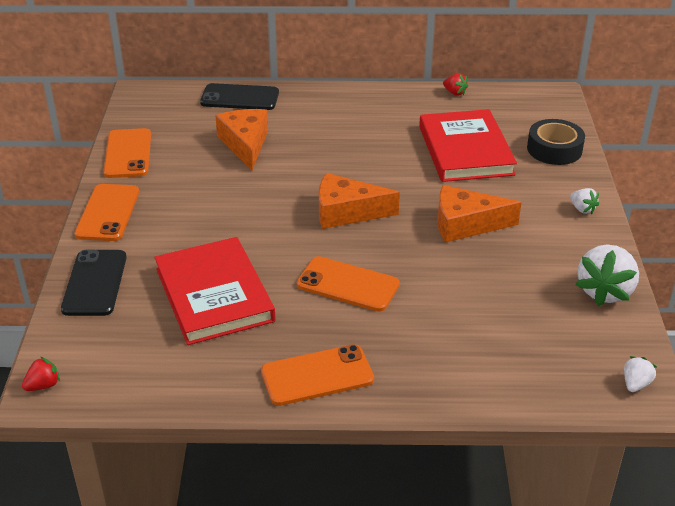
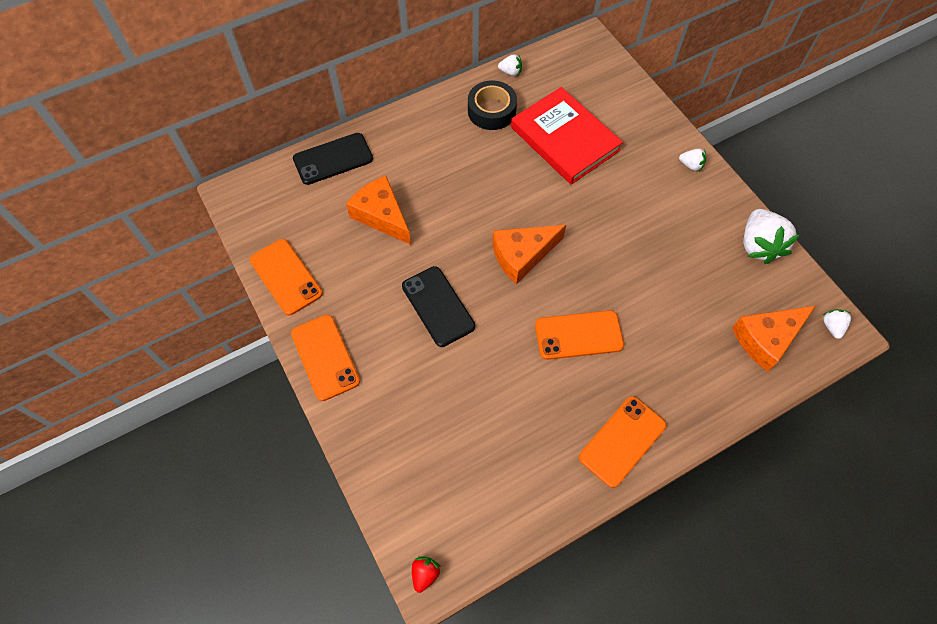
camera: 30 degrees left, 25 degrees up
(95, 283) = (378, 442): black phone -> black phone (438, 306)
(214, 295) = (485, 402): red book -> none
(454, 93) = (510, 72): red strawberry -> white strawberry
(465, 224) = (620, 224): orange cheese -> orange cheese (766, 339)
(554, 149) = (629, 106): black tape -> black tape (491, 111)

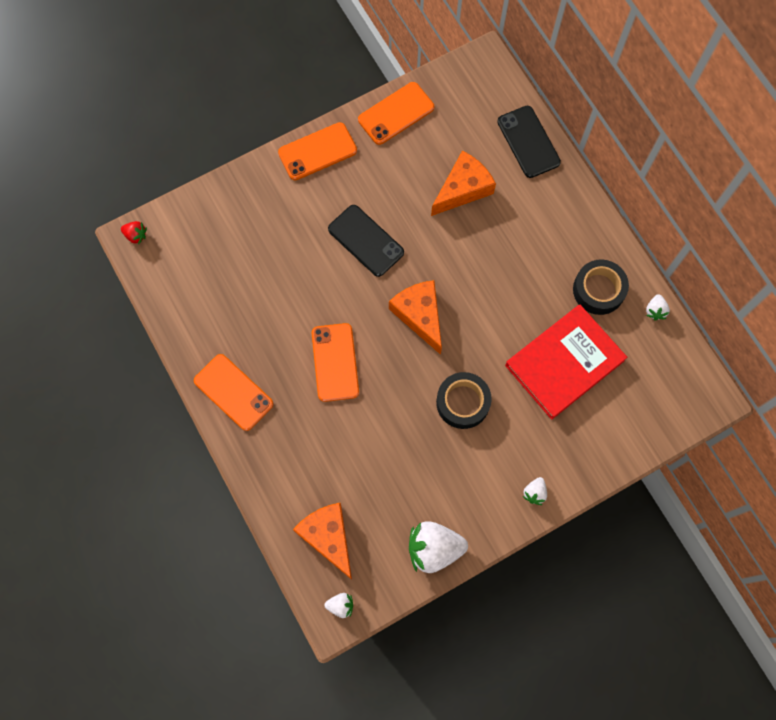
camera: 90 degrees right, 10 degrees up
(438, 306) = (366, 241): black phone -> black phone turned 75 degrees clockwise
(611, 220) = (463, 402): none -> black tape

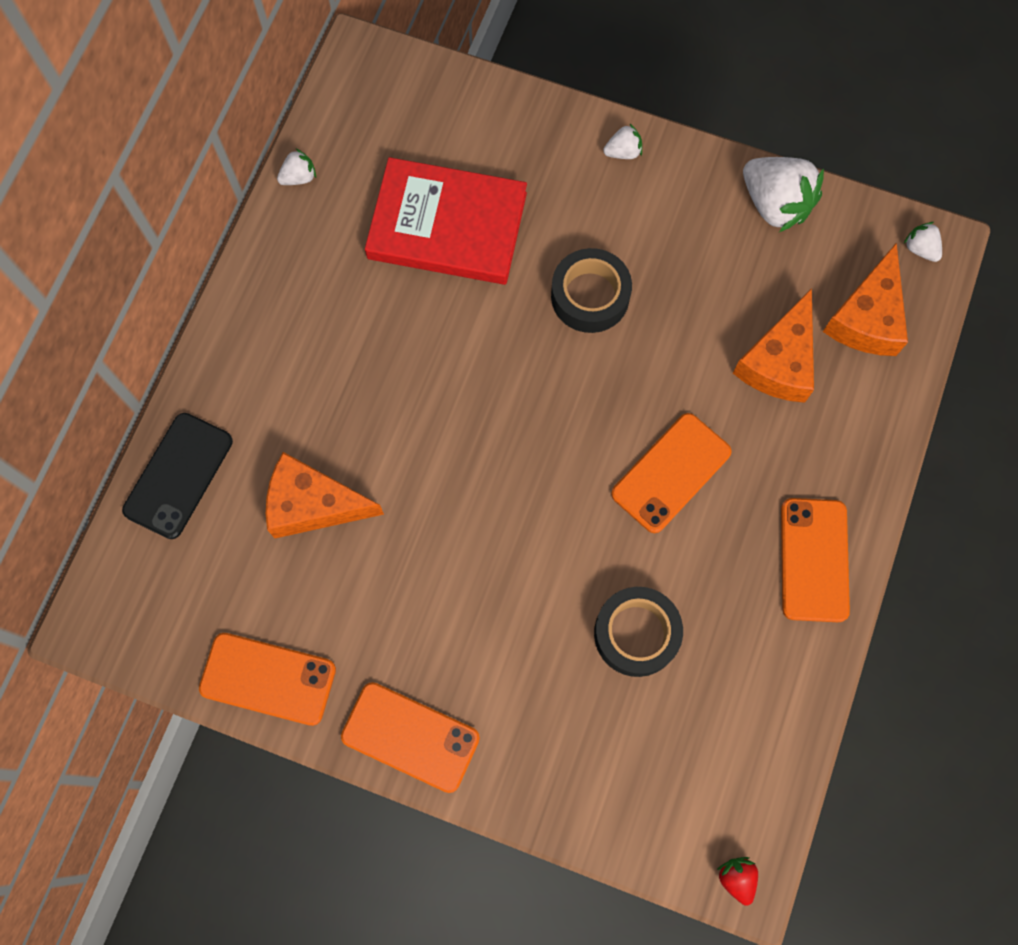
camera: 130 degrees left, 0 degrees up
(366, 241) = (485, 566): black phone -> none
(420, 315) = (527, 423): orange cheese -> orange cheese (779, 361)
(598, 290) = (323, 252): black tape -> black tape (636, 634)

